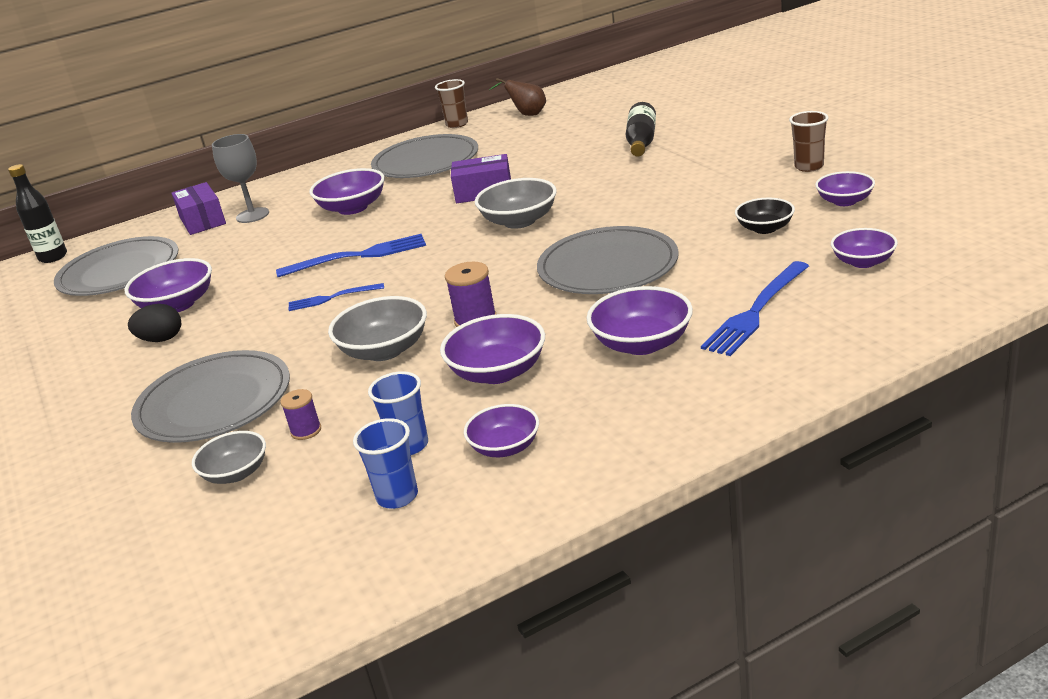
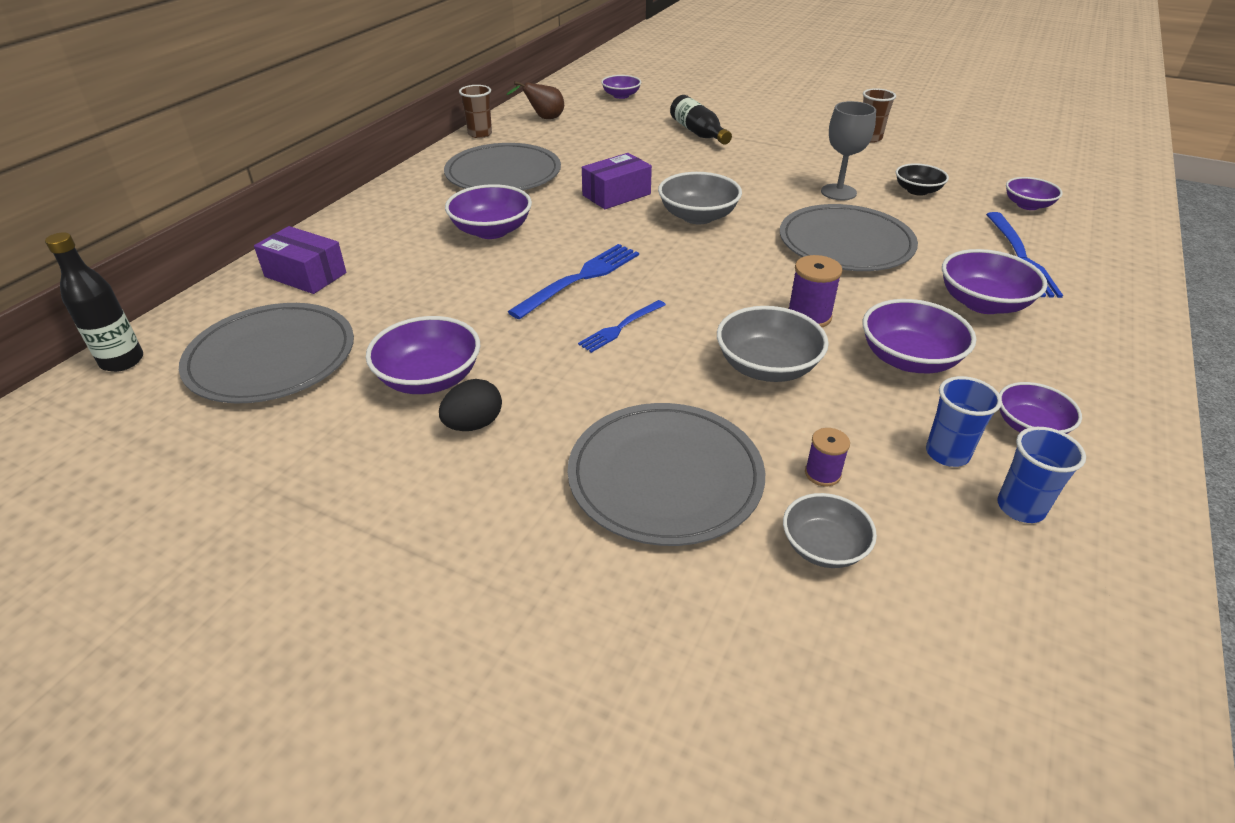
camera: 40 degrees left, 10 degrees up
(252, 215) = (370, 258): grey goblet -> grey goblet (838, 192)
(844, 201) = (939, 161): purple bowl -> purple bowl (621, 96)

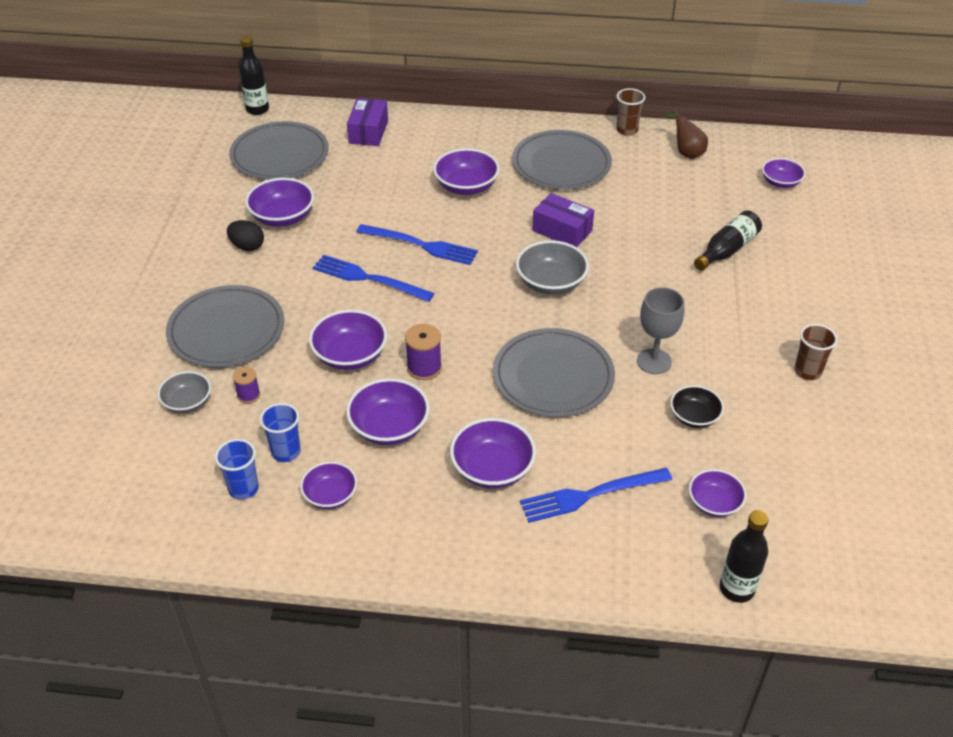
camera: 70 degrees right, 5 degrees up
(620, 327) = (368, 278): blue fork -> blue fork, size x1.65
(767, 367) = (350, 355): grey bowl -> purple bowl
(1128, 217) = (736, 589): none -> black bottle

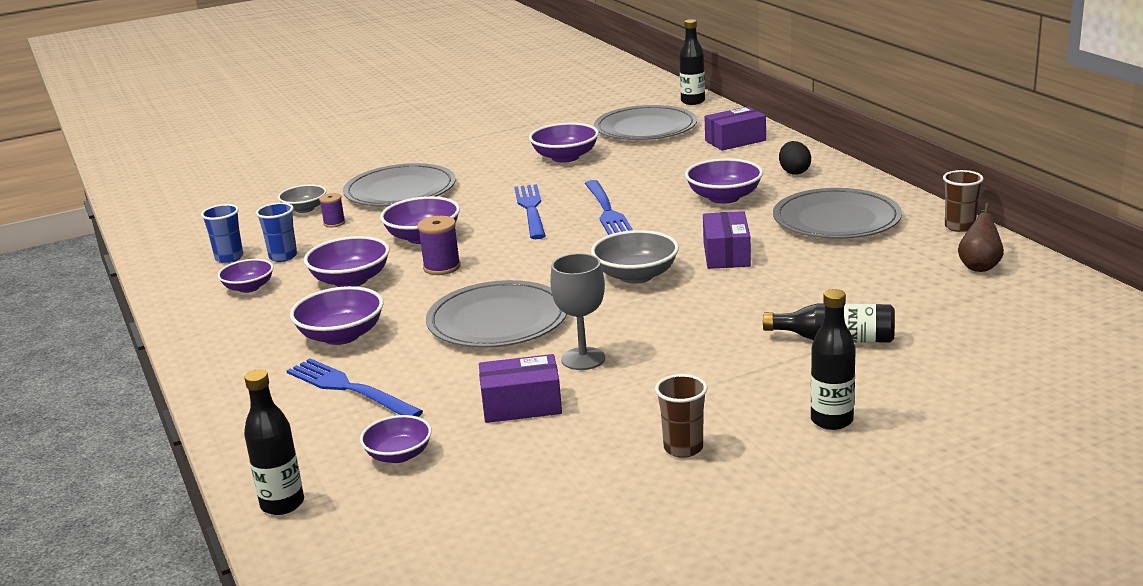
camera: 60 degrees right, 20 degrees down
(247, 246) = (510, 161): black egg -> black egg (794, 172)
(694, 417) = (521, 405): black bowl -> purple box
(780, 182) = (1029, 330): purple bowl -> none
(821, 301) = (831, 420): none -> black bottle

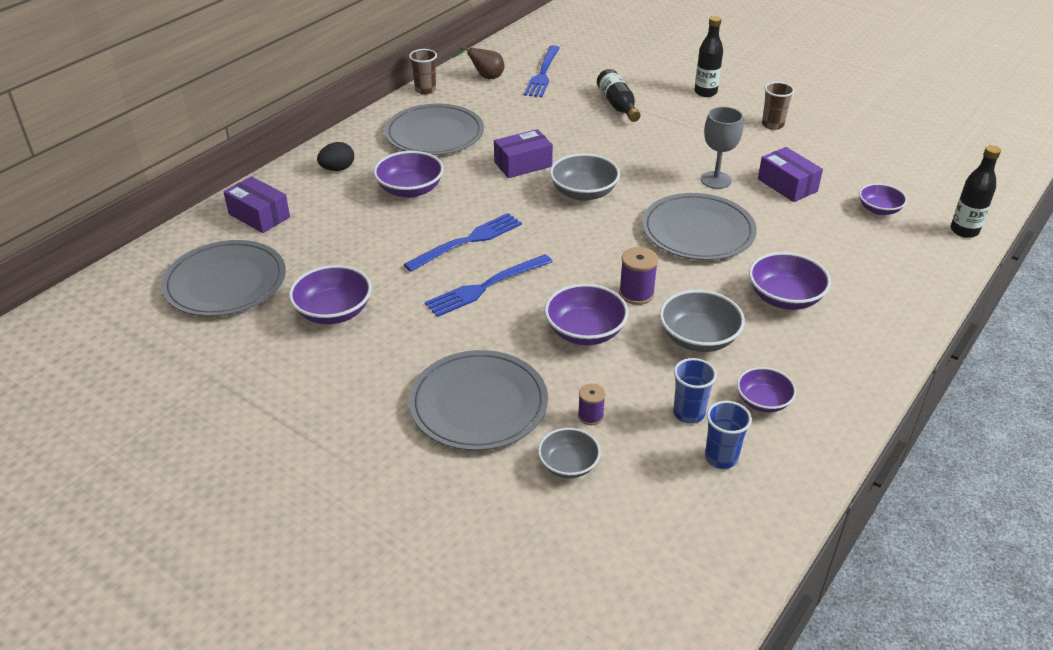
camera: 120 degrees left, 15 degrees up
(349, 389) = (841, 260): blue fork -> blue fork (543, 74)
(351, 280) = (698, 338): purple bowl -> grey bowl
(693, 101) = (123, 273): black bottle -> none

